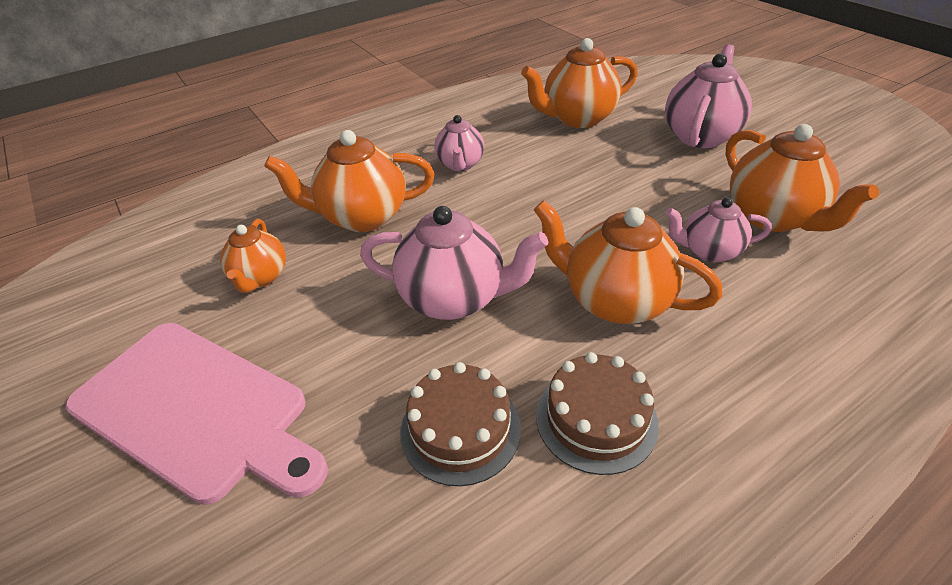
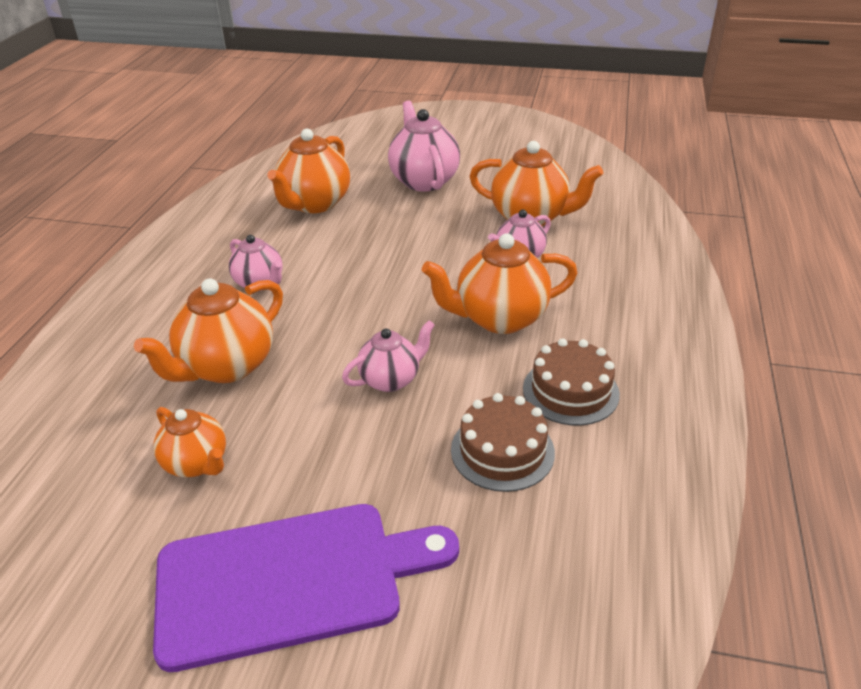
camera: 45 degrees left, 5 degrees down
(196, 410) = (289, 581): pink cutting board -> purple cutting board
(454, 298) = (391, 379): pink teapot -> pink teapot, size x0.61

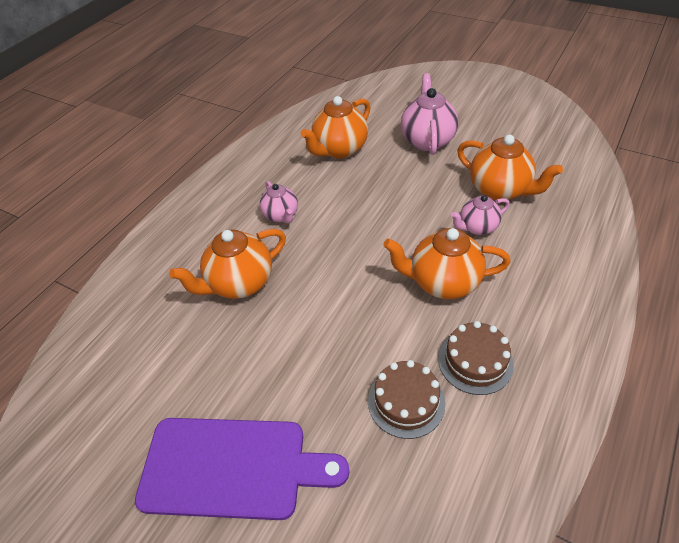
camera: 20 degrees right, 10 degrees up
(197, 463) = (200, 358): orange teapot -> none
(391, 379) = (346, 320): pink teapot -> none

